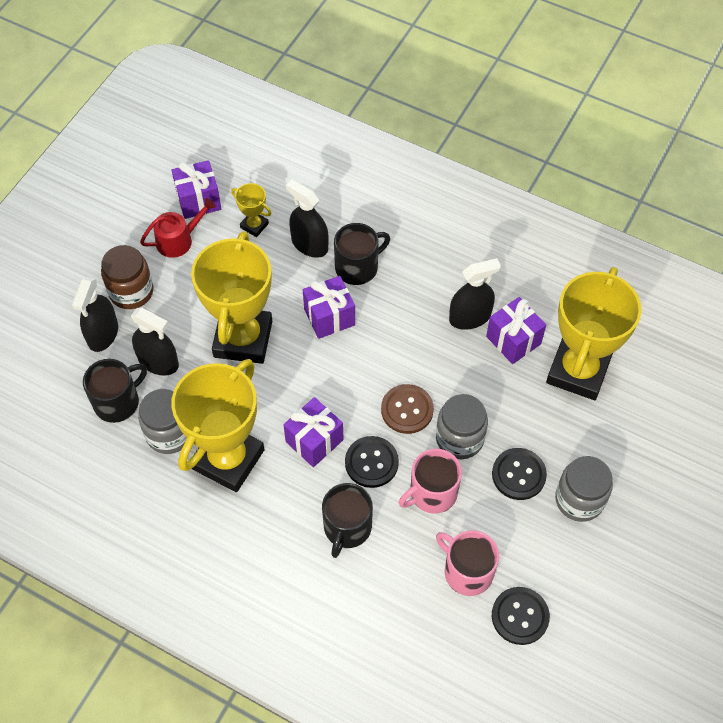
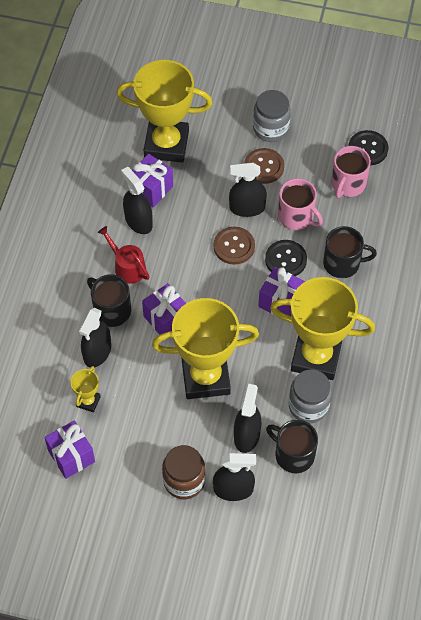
camera: 105 degrees left, 0 degrees up
(178, 240) = (119, 459): red watering can -> red watering can (127, 267)
(459, 438) = (247, 208): grey jar -> black spray bottle
(518, 475) = (264, 167): black button -> brown button

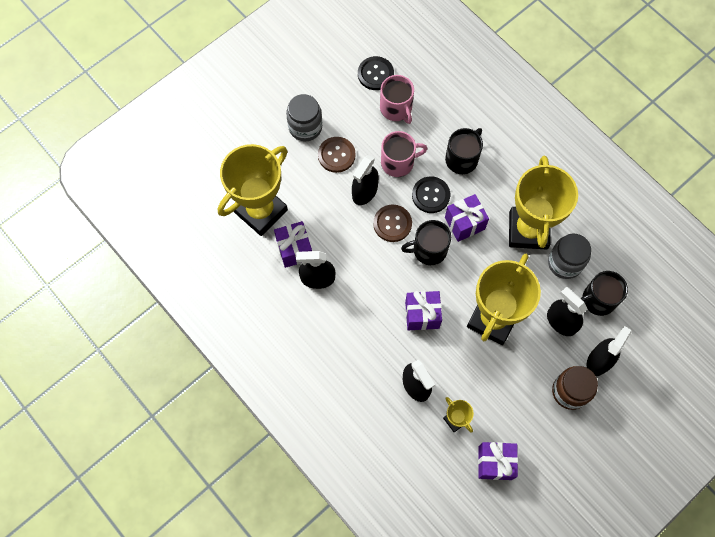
camera: 55 degrees left, 10 degrees up
(111, 310) = (385, 351): black mug -> black mug (429, 250)
(127, 267) = (354, 314): red watering can -> none
(316, 357) = (528, 230): yellow trophy -> yellow trophy turned 45 degrees counterclockwise

